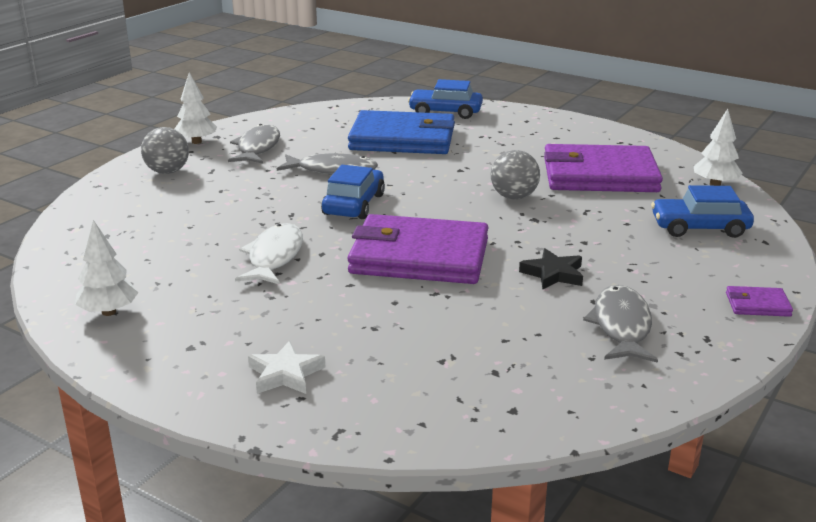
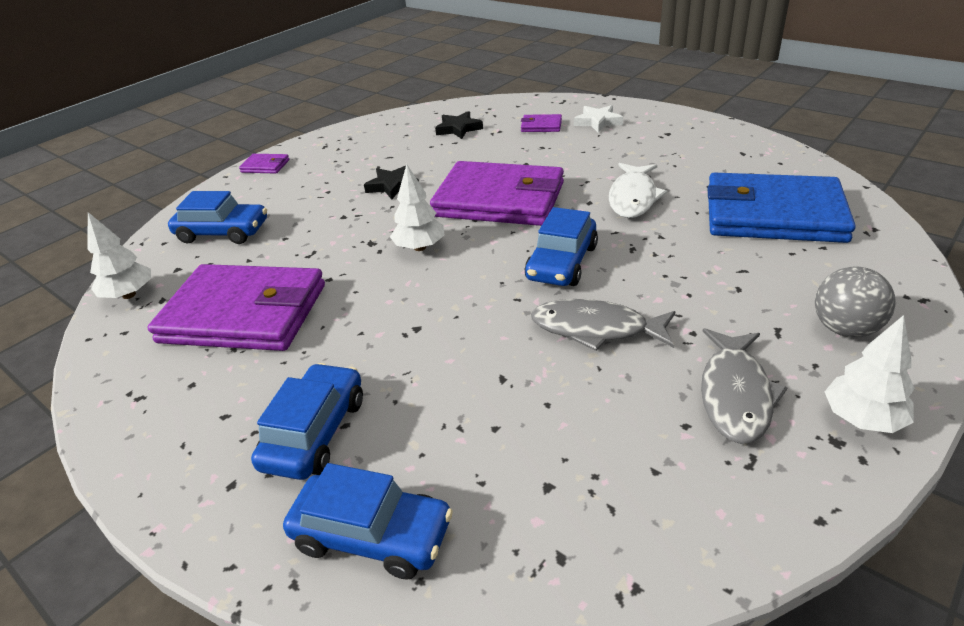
camera: 170 degrees left, 10 degrees up
(109, 312) = (747, 152): white tree -> white tree (419, 247)
(376, 368) = (541, 126): none -> purple wallet
(402, 139) = (483, 418): blue wallet -> blue wallet (773, 214)
(496, 133) = (315, 432): none -> blue car
(510, 367) = (458, 129): none -> black star
(514, 197) = (374, 274): grey ball -> none
(621, 326) = (372, 151): grey fish -> none

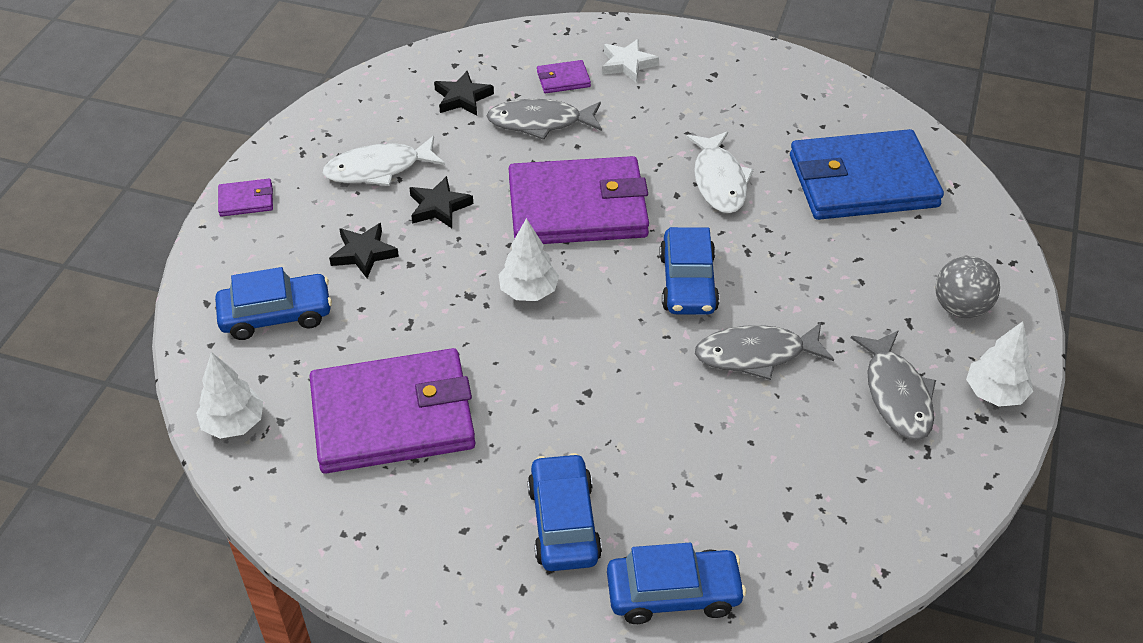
camera: 25 degrees left, 10 degrees up
(315, 205) = (364, 253): none -> black star
(368, 160) = (379, 169): none -> white fish
(506, 147) = (540, 122): none -> grey fish

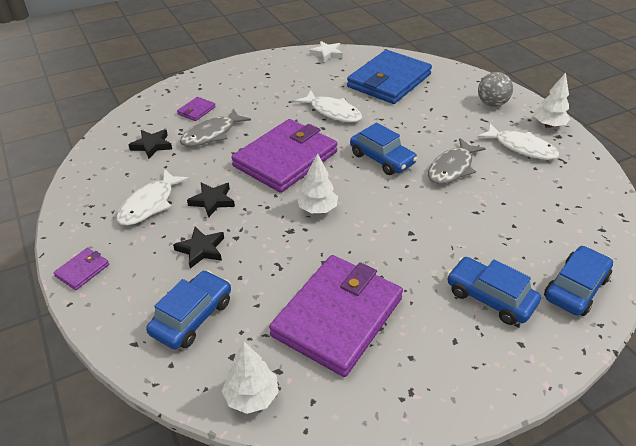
camera: 45 degrees left, 5 degrees down
(627, 64) = (220, 89): white star -> white star (327, 54)
(896, 394) = (521, 147): grey fish -> white fish

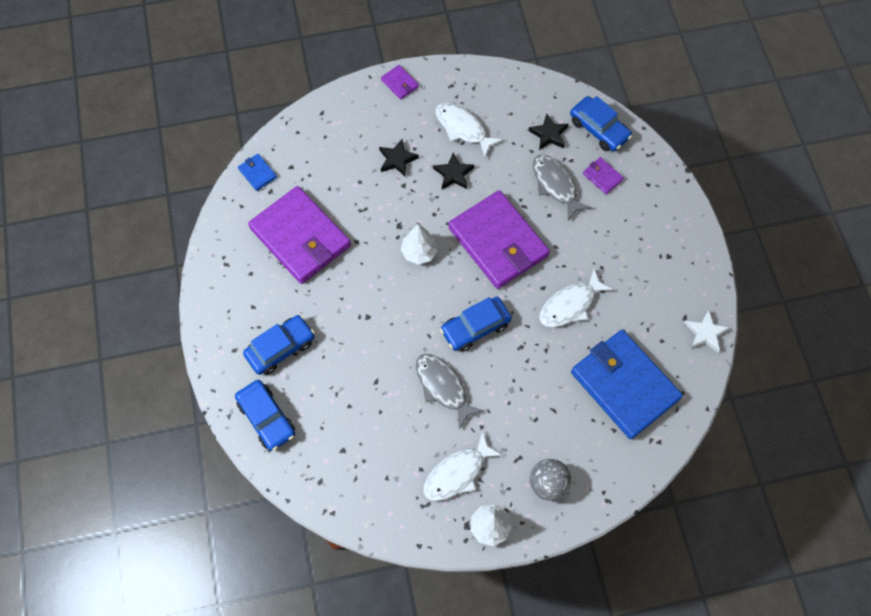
camera: 105 degrees right, 25 degrees up
(192, 317) = (332, 147): blue car -> blue car (599, 129)
(251, 396) = (257, 173): white tree -> blue wallet

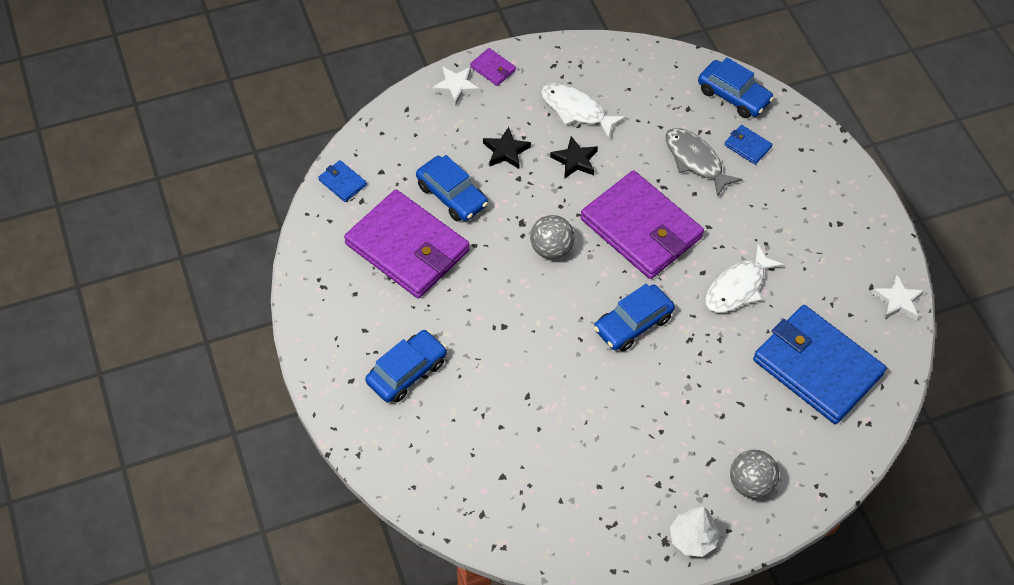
camera: 10 degrees left, 10 degrees down
(267, 418) = (404, 451): blue car -> blue car (452, 195)
(366, 97) = (456, 87): none -> white star
(419, 252) = (551, 249): white tree -> grey ball
(443, 387) = (607, 393): grey fish -> none
(457, 473) = (642, 485): white fish -> none
(549, 134) = (677, 107): black star -> none
(602, 176) = (747, 146): purple wallet -> blue wallet

